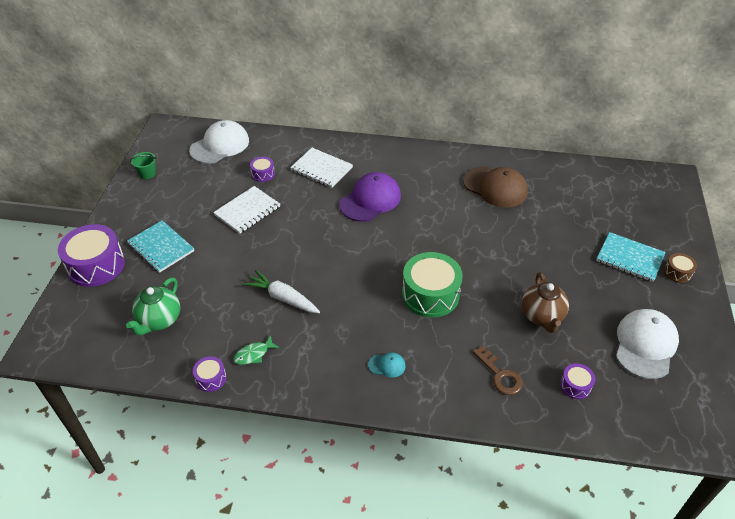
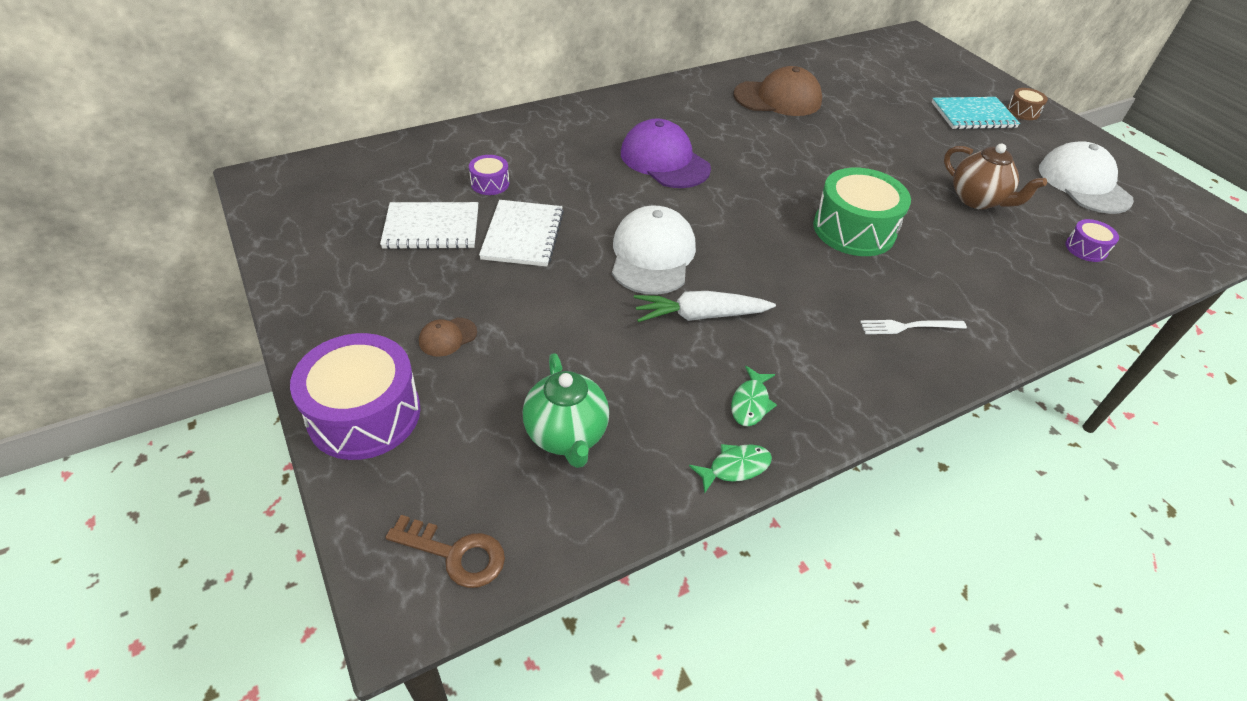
camera: 40 degrees left, 0 degrees up
(147, 174) = (303, 250): green bucket -> none
(161, 247) = (447, 337): turquoise notebook -> brown cap
(211, 378) = (735, 467): purple drum -> green fish
(220, 145) = (382, 172): white cap -> white cap (652, 255)
(321, 169) = (562, 150): white notebook -> white notebook (431, 228)
(370, 200) = (664, 160): purple cap -> purple cap turned 45 degrees counterclockwise
(387, 365) = (909, 326): turquoise cap -> white fork
(499, 375) = (1017, 274): brown key -> brown key (455, 554)

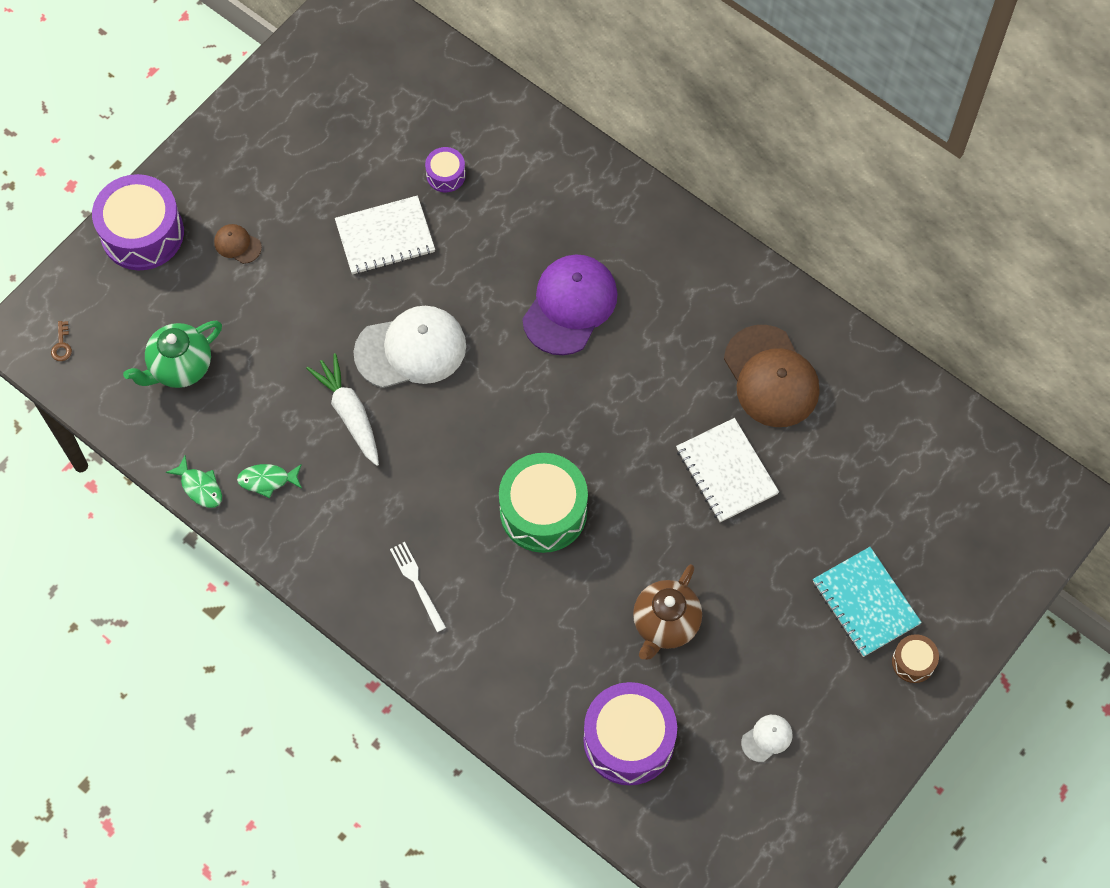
camera: 70 degrees right, 20 degrees up
(431, 228) = (358, 164): white notebook -> white notebook (726, 471)
(455, 554) = (62, 345): brown key -> brown key, size x0.53
(1083, 184) = (767, 738): white cap -> white cap, size x0.45
(1086, 249) = (629, 740): purple drum -> purple drum, size x2.08

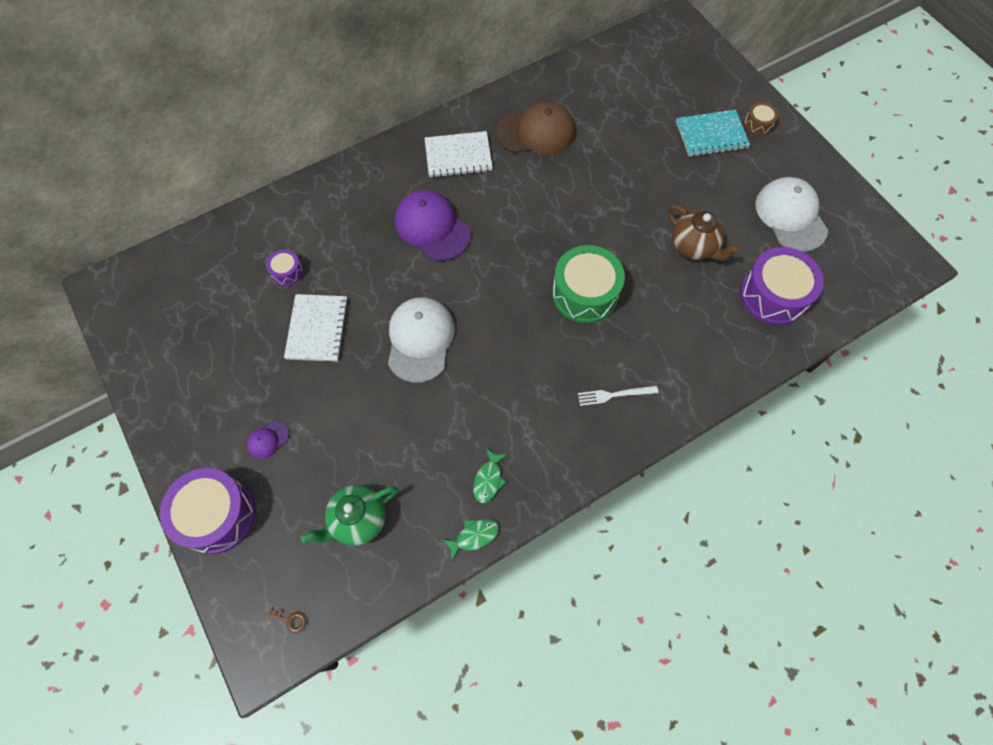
camera: 70 degrees left, 0 degrees up
(180, 367) = (358, 520): green teapot -> green teapot turned 75 degrees clockwise
(237, 244) = (268, 440): brown cap -> purple cap
(349, 413) = (455, 400): white carrot -> none
(726, 471) = (594, 177): white notebook -> white notebook (458, 156)
(767, 738) = (790, 216): white cap -> white cap, size x2.22

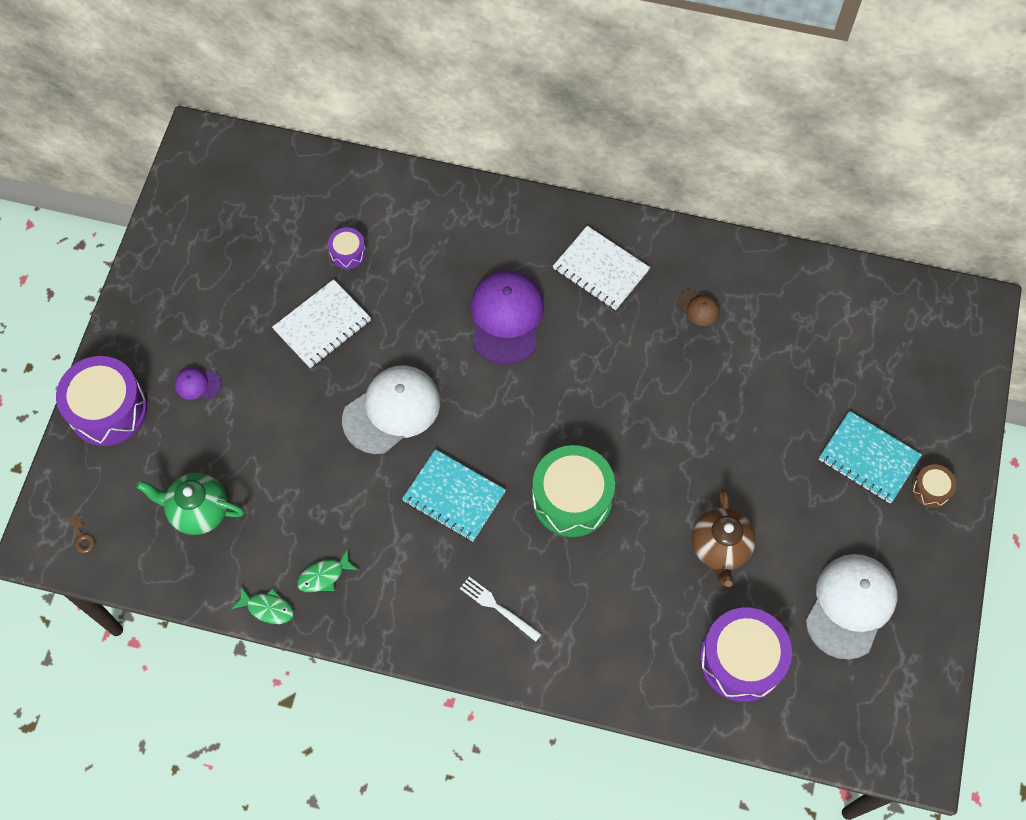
camera: 45 degrees right, 0 degrees up
(515, 355) = (454, 496): none -> turquoise notebook
(536, 132) = (698, 307): brown cap -> brown cap, size x0.45

